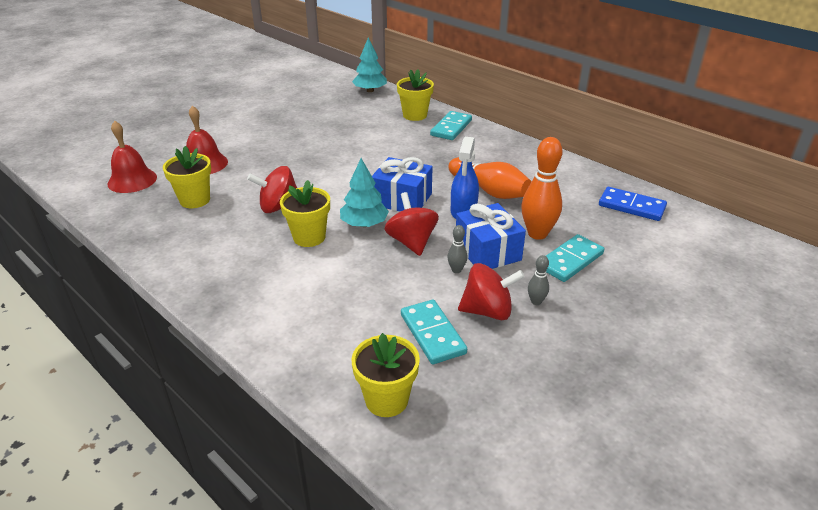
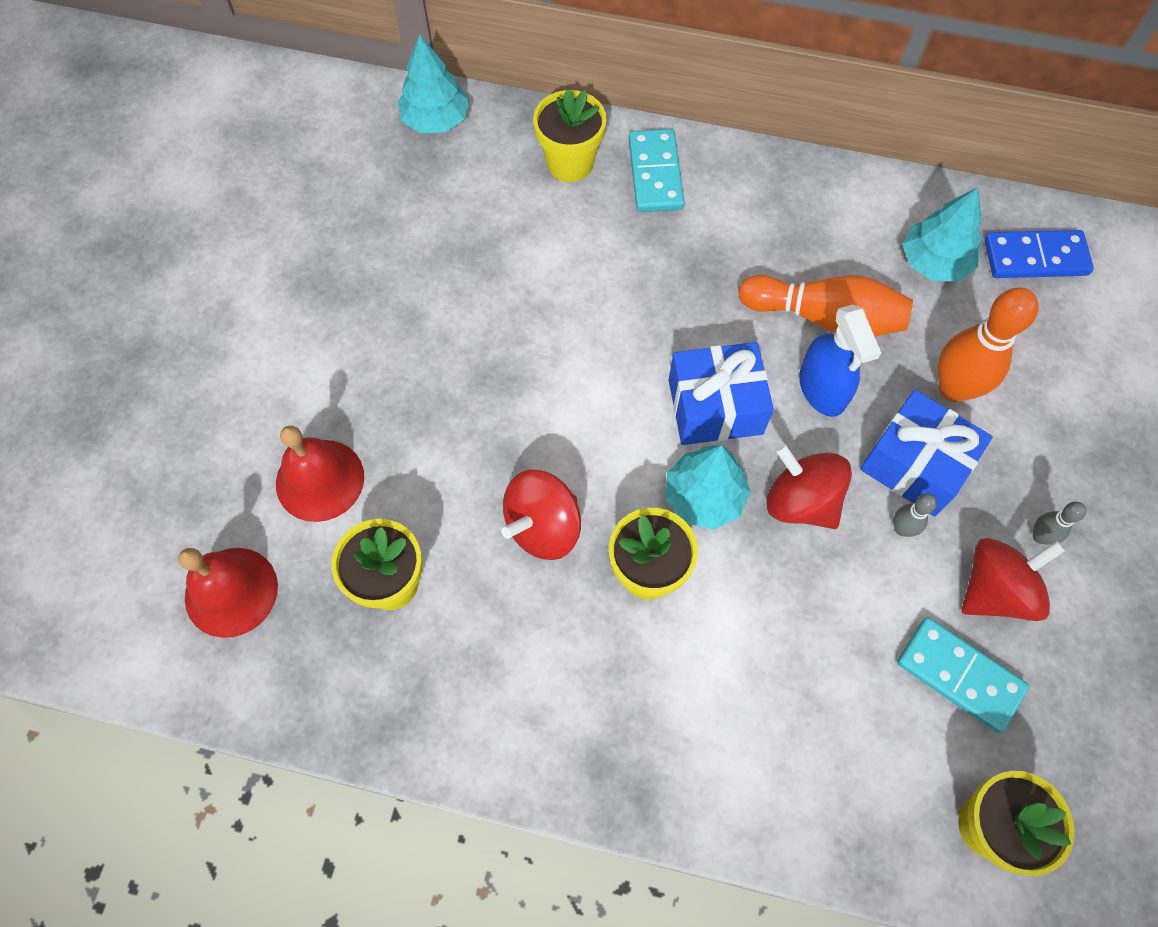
camera: 30 degrees left, 30 degrees up
(569, 191) = (934, 262): none -> turquoise tree
(570, 260) = (1030, 426): turquoise domino -> none

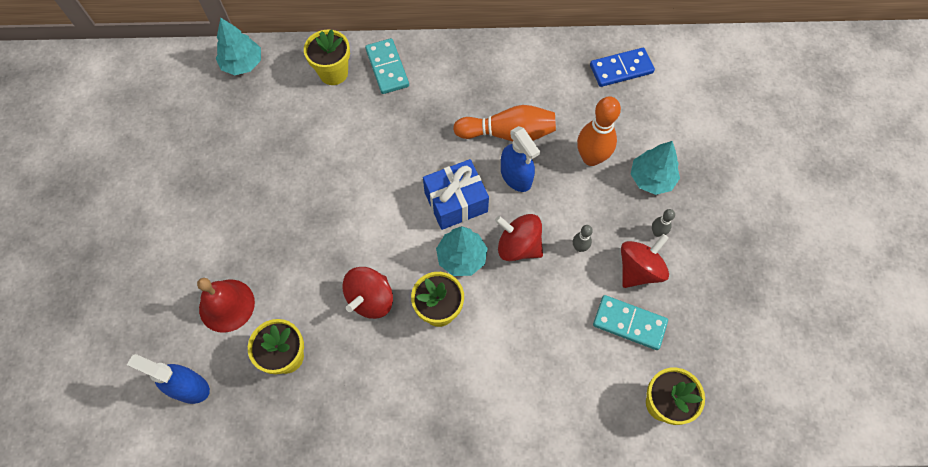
camera: 15 degrees left, 0 degrees up
(231, 592) = (189, 387): red bell -> blue spray bottle
(915, 464) = (579, 208): blue gift -> none
(934, 262) = (564, 85): turquoise tree -> turquoise tree (651, 178)

